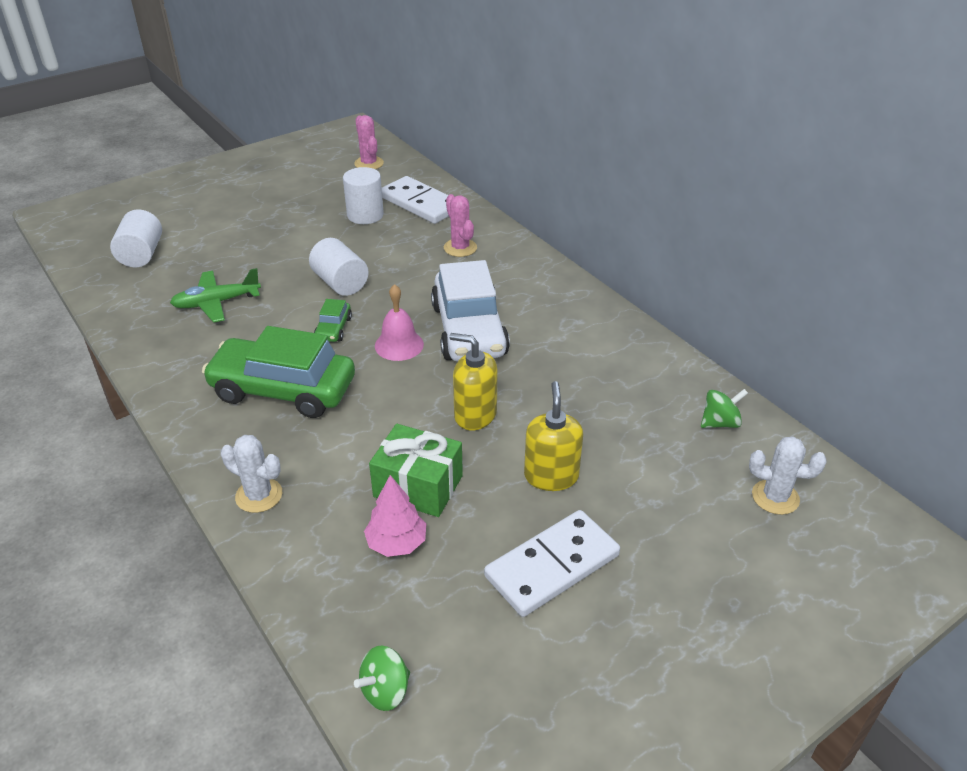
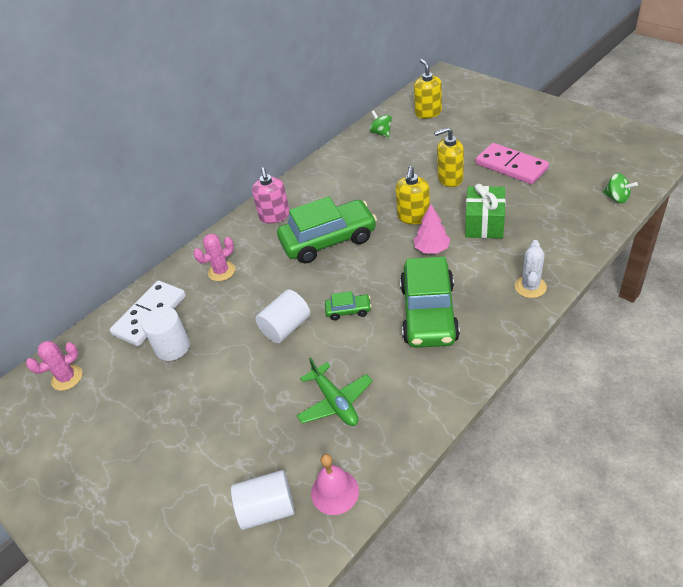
camera: 95 degrees left, 5 degrees up
(397, 543) = (530, 219): pink tree -> pink tree (432, 249)
(399, 345) = (356, 269): pink bell -> pink bell (334, 491)
(469, 330) = (328, 240): white car -> green car
(544, 293) = (274, 216): none -> pink soap dispenser
(552, 566) = (511, 166): white domino -> pink domino
(775, 497) = (428, 112): white cactus -> yellow soap dispenser

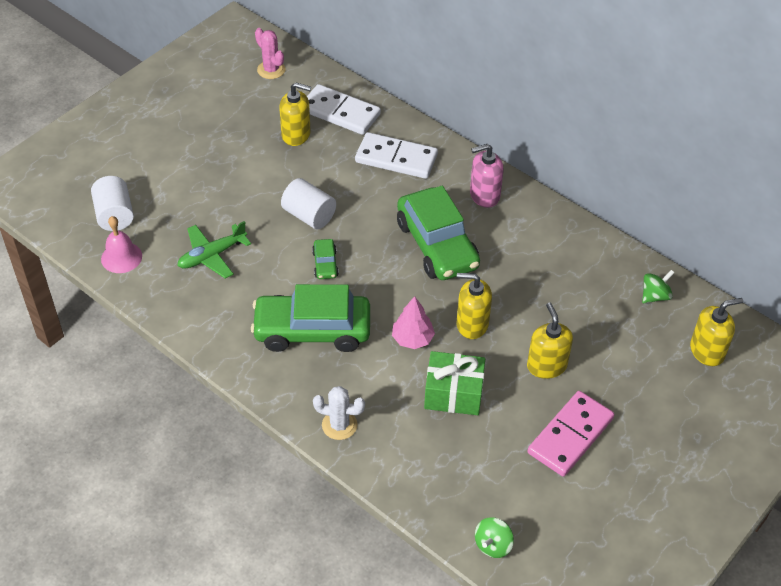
camera: 80 degrees right, 5 degrees up
(172, 347) = (296, 135): white cylinder -> yellow soap dispenser
(221, 271) = (396, 158): pink cactus -> white domino

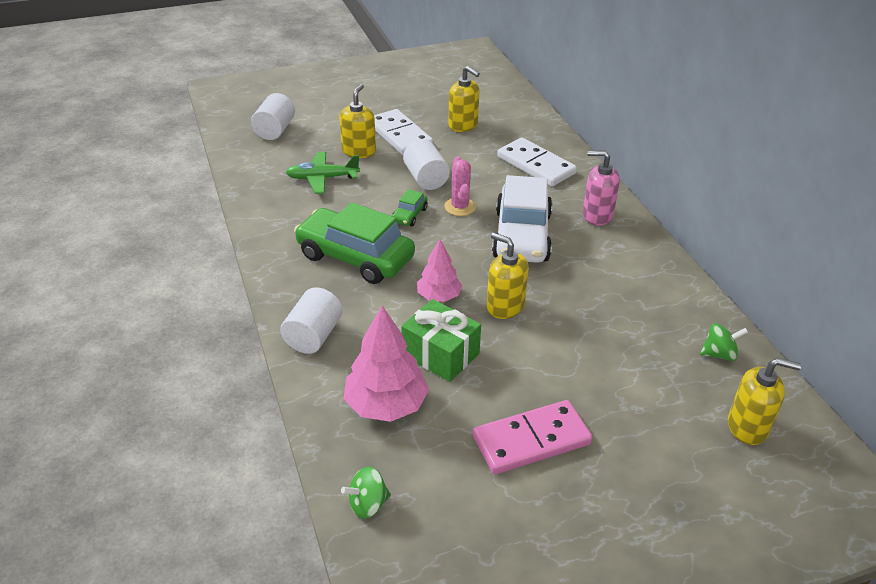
camera: 30 degrees right, 10 degrees down
(121, 257) = (253, 156): pink bell -> none
(271, 70) = (479, 81): pink cactus -> pink cactus (460, 207)
(339, 425) = (313, 336): white cactus -> white cylinder
(340, 112) = (512, 122): white domino -> white domino (399, 135)
(437, 245) = (521, 236): green car -> white car
(445, 459) = (386, 405): none -> pink tree
(546, 365) = (554, 368): yellow soap dispenser -> yellow soap dispenser (359, 151)

